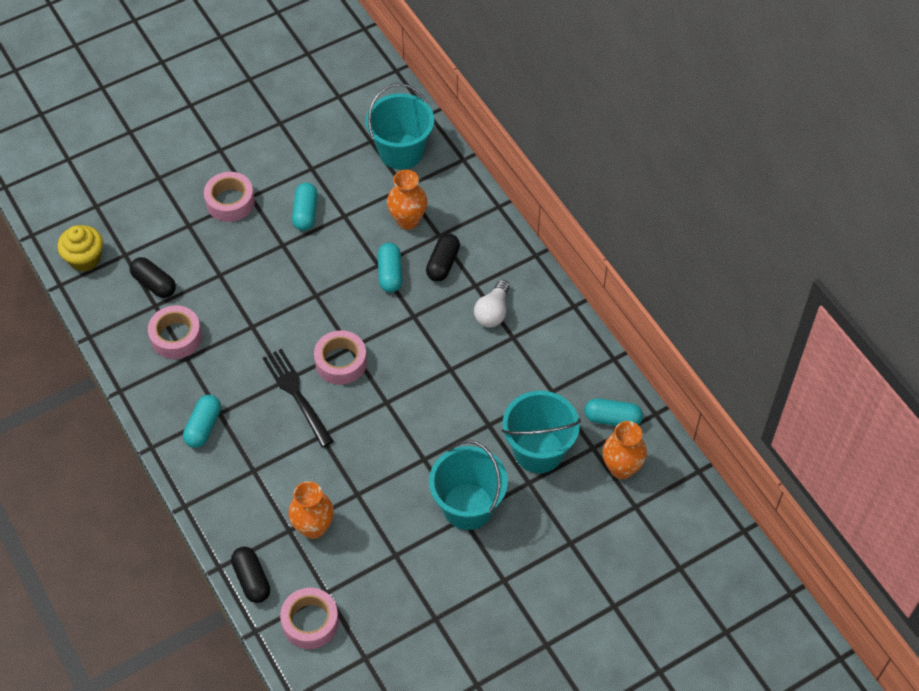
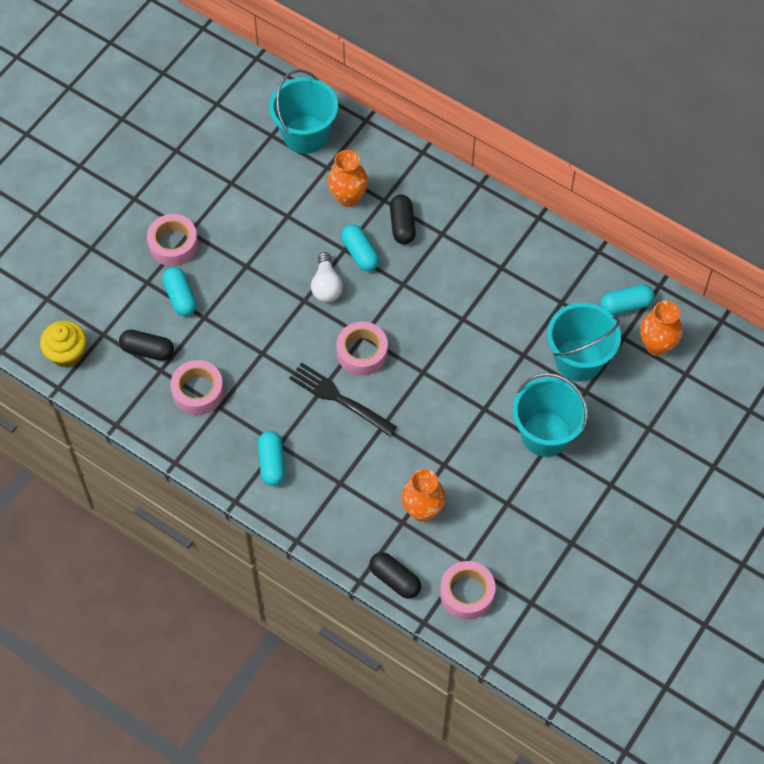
camera: 25 degrees left, 5 degrees up
(305, 213) = (250, 227): turquoise capsule -> turquoise capsule (180, 297)
(492, 312) = (471, 252): white light bulb -> white light bulb (326, 285)

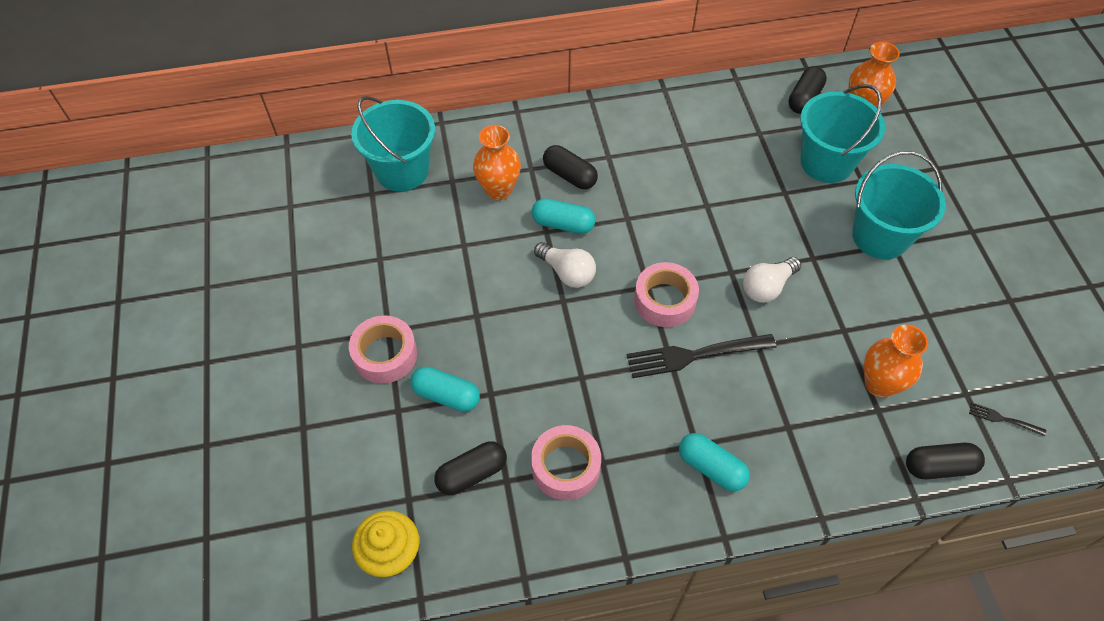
camera: 45 degrees left, 5 degrees down
(432, 400) = (767, 287): none -> white light bulb
(467, 593) = (1003, 419): pink tape -> black fork
(626, 305) = (804, 98): turquoise capsule -> black capsule

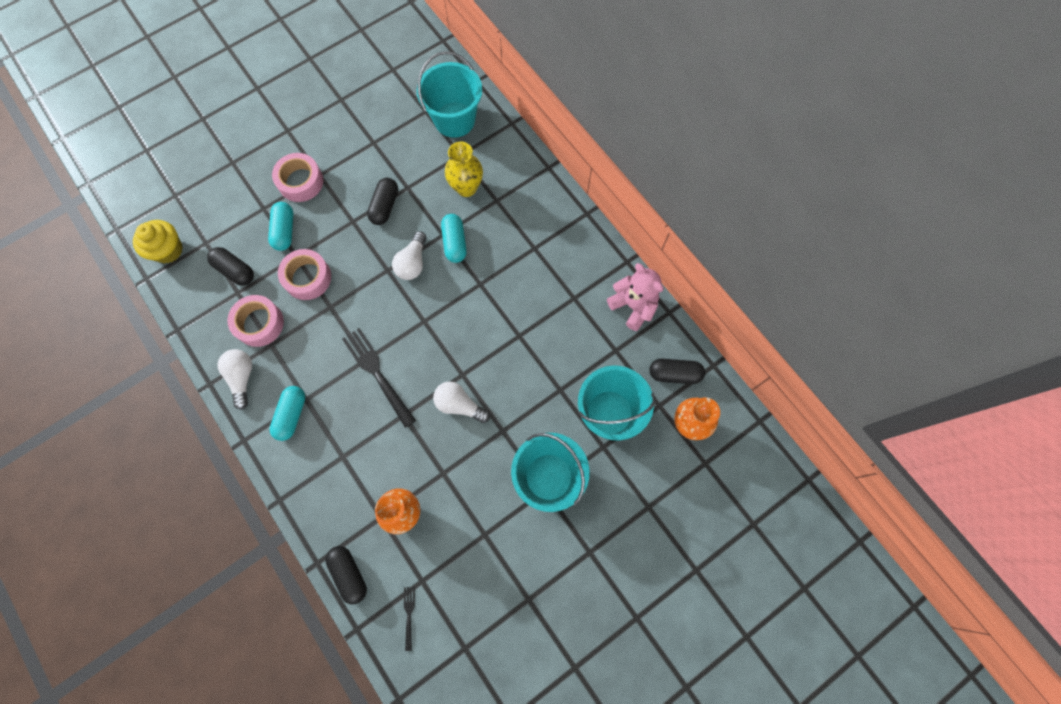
camera: 65 degrees right, 15 degrees up
(498, 190) = (466, 188): orange vase -> yellow vase
(569, 175) = (502, 229): black capsule -> black capsule (385, 206)
(634, 512) = (242, 377): none -> white light bulb
(665, 300) = (416, 337): pink tape -> pink tape (307, 278)
(717, 102) = (633, 306): none -> pink teddy bear

